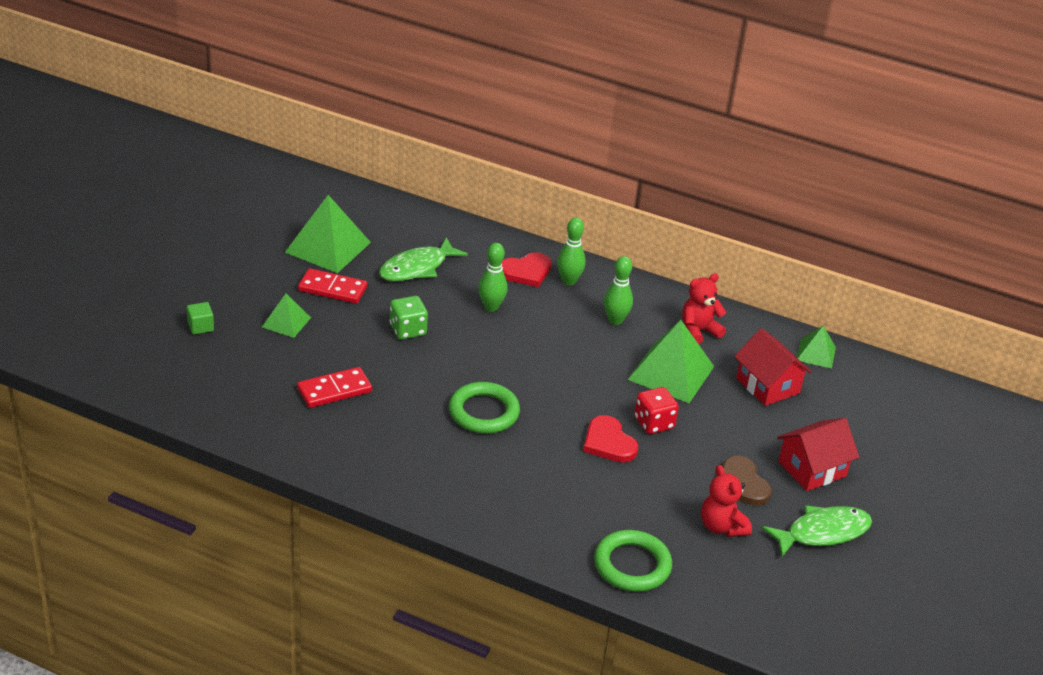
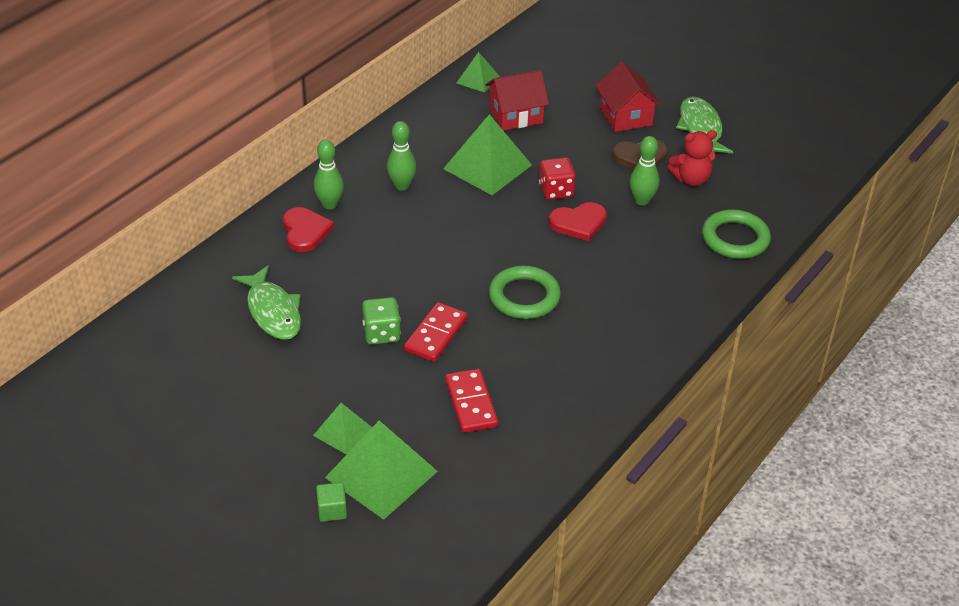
camera: 75 degrees left, 5 degrees up
(328, 247) = (208, 380): green pyramid -> green pyramid (381, 474)
(332, 289) = (291, 385): red domino -> red domino (435, 334)
(491, 307) = (358, 266): green bowling pin -> green bowling pin (642, 200)
(698, 331) = (431, 138): red teddy bear -> none

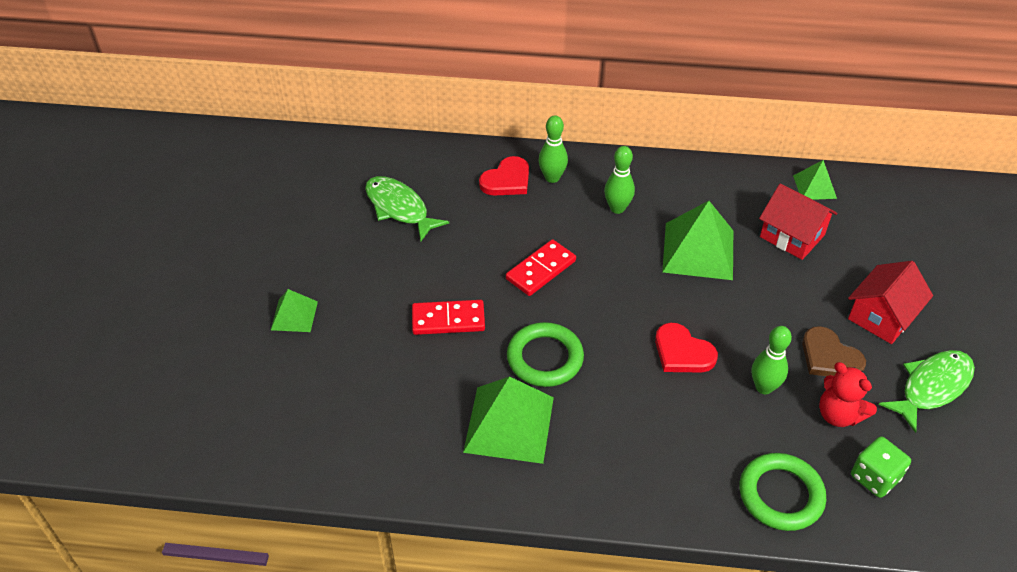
camera: 60 degrees right, 5 degrees up
(273, 311) = (399, 208): green fish -> green fish turned 105 degrees clockwise
(332, 510) = (205, 351): green cube -> none
(381, 333) = (423, 284): green dice -> green dice (874, 477)
(381, 474) = (261, 362): green pyramid -> green pyramid (509, 424)
(471, 403) = (381, 383): red domino -> red domino (540, 270)
(556, 191) = (712, 314): red dice -> none

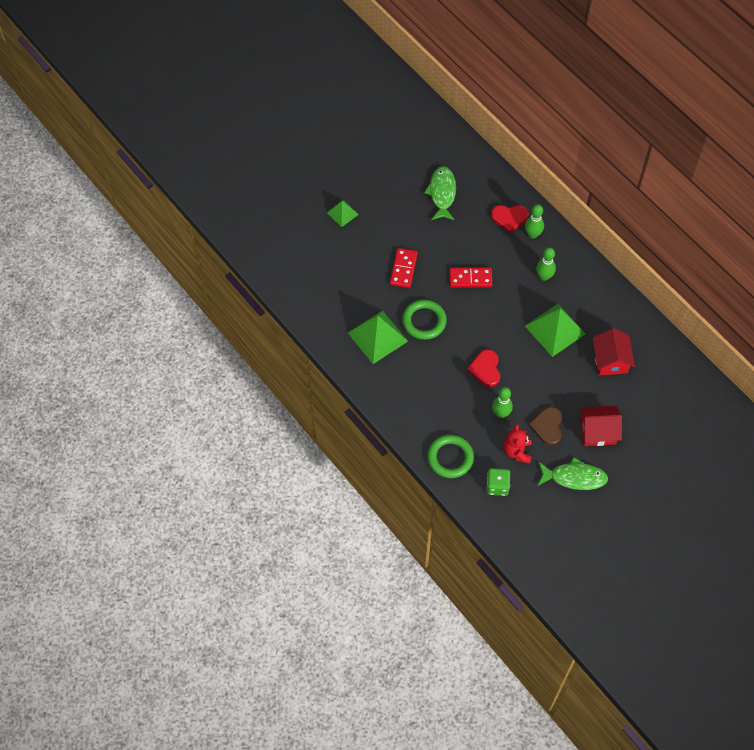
camera: 45 degrees right, 15 degrees up
(448, 319) = (403, 269): red domino -> red domino turned 60 degrees clockwise
(814, 187) = (659, 346): green pyramid -> none

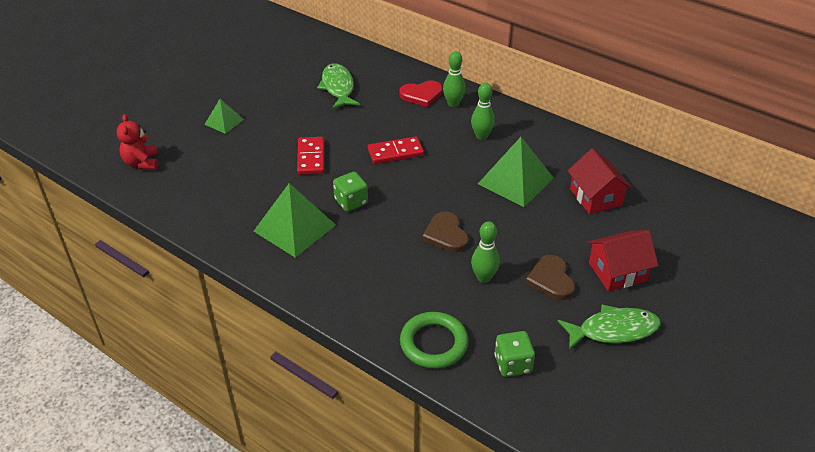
camera: 15 degrees left, 20 degrees down
(424, 321) = (351, 202): green ring -> green dice
(485, 369) = (446, 234): red heart -> brown heart
(517, 451) = (523, 316): red teddy bear -> red teddy bear (142, 163)

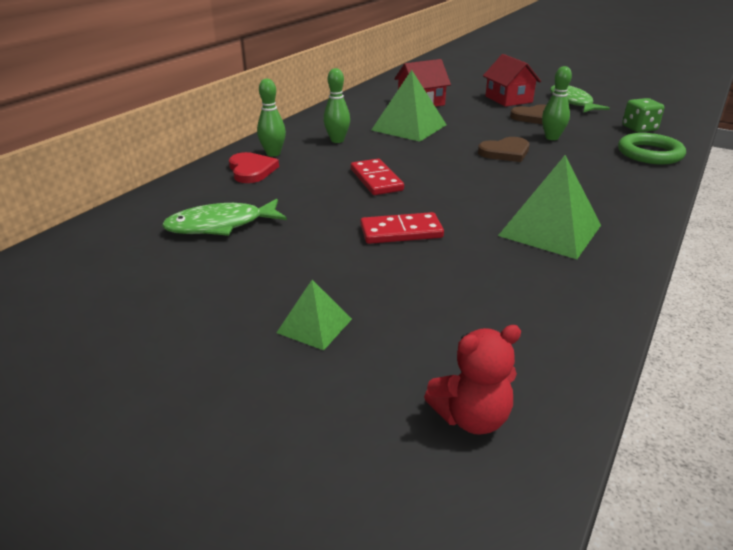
camera: 95 degrees left, 10 degrees down
(351, 202) = (480, 199): green dice -> none

